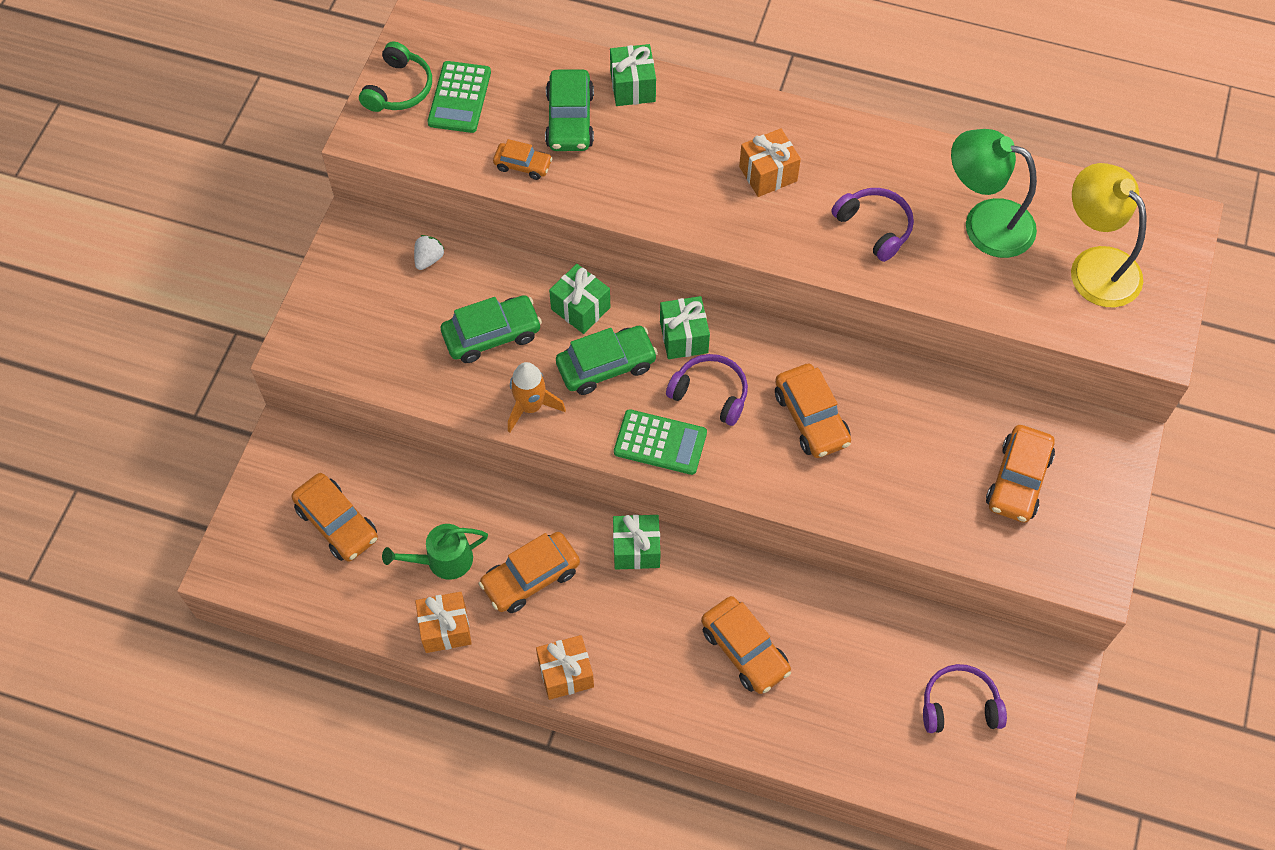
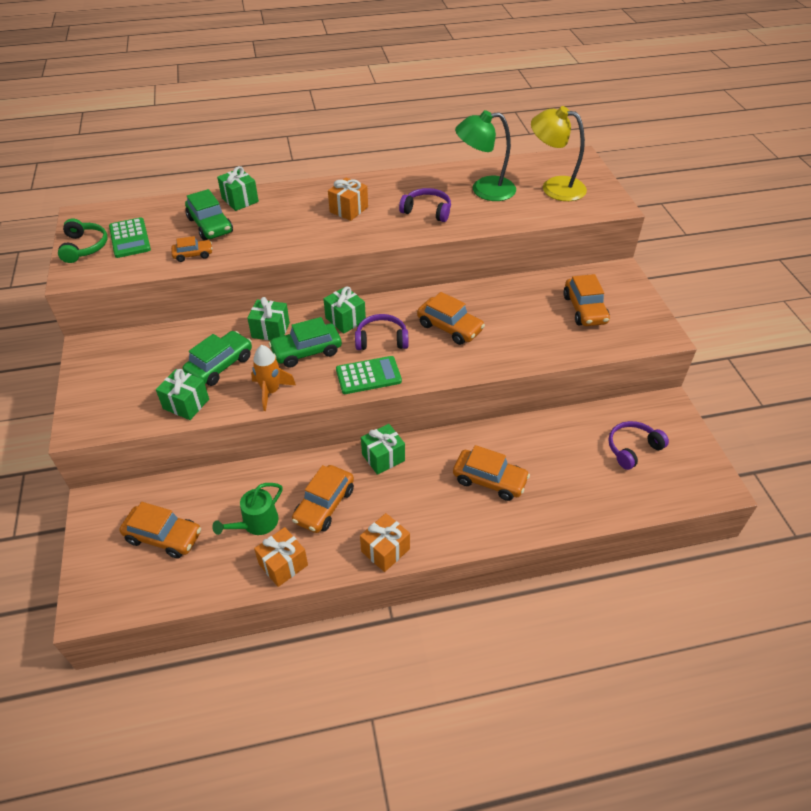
camera: 30 degrees left, 15 degrees down
(425, 375) = (186, 404): none -> green gift
(429, 259) = (152, 343): white strawberry -> none
(606, 366) = (306, 351): green car -> green car turned 150 degrees counterclockwise

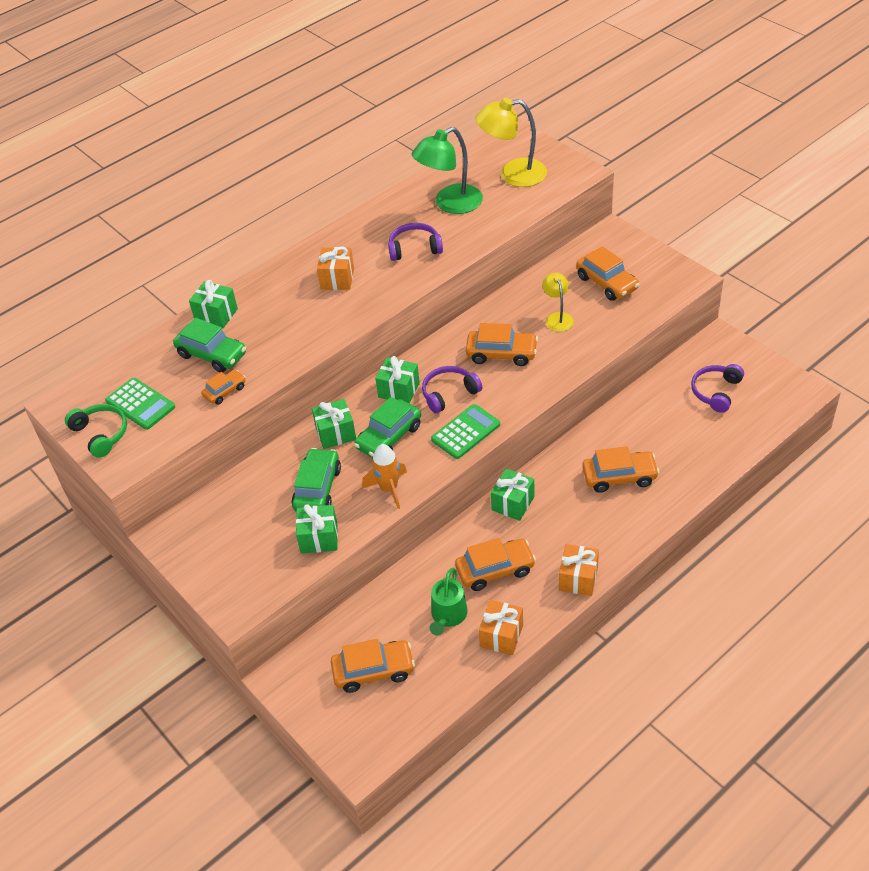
camera: 25 degrees left, 0 degrees up
(324, 505) = (495, 570): orange car -> orange car turned 105 degrees counterclockwise
(520, 319) = (557, 317): none -> yellow lamp

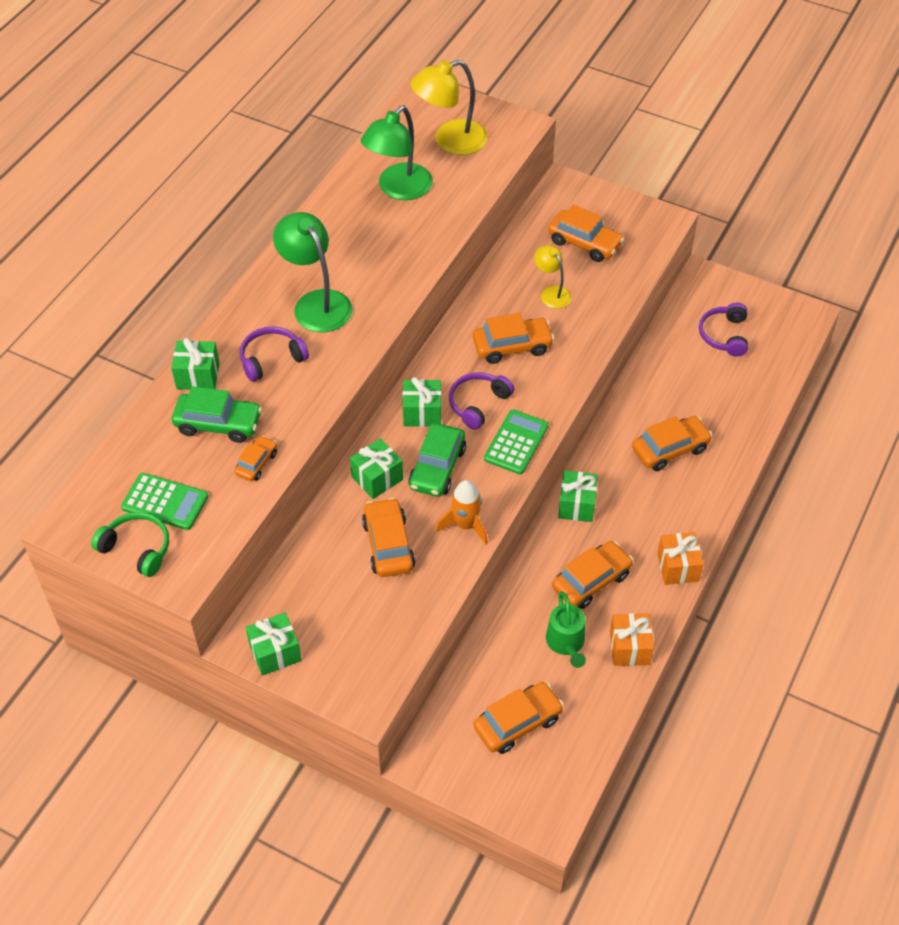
camera: 25 degrees left, 5 degrees up
(317, 488) = (388, 545): green car -> orange car
(319, 538) = (417, 599): green gift -> green gift (275, 652)
(337, 279) = (316, 303): orange gift -> green lamp
(414, 248) = (385, 249): purple headphones -> purple headphones (271, 359)

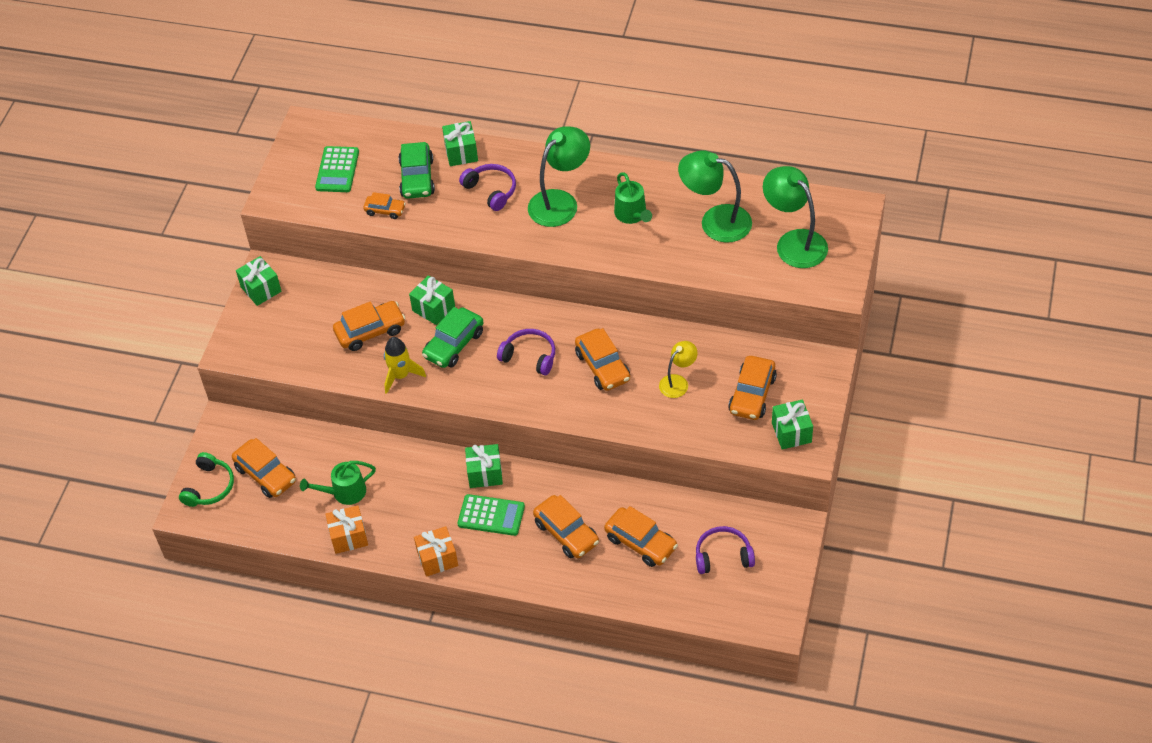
camera: 80 degrees right, 0 degrees up
(137, 548) = (293, 167): green headphones -> green headphones (209, 487)
(362, 249) = (632, 215): none -> green watering can
(422, 413) = (509, 321): green gift -> green gift (791, 432)
(437, 468) = (454, 344): green car -> green car turned 60 degrees counterclockwise
(450, 141) = (794, 242): yellow lamp -> green lamp
(465, 525) = (401, 376): orange rocket -> yellow rocket
(516, 442) = (495, 391): green calculator -> green calculator (491, 515)
(591, 581) = (409, 498): orange car -> orange car (641, 542)

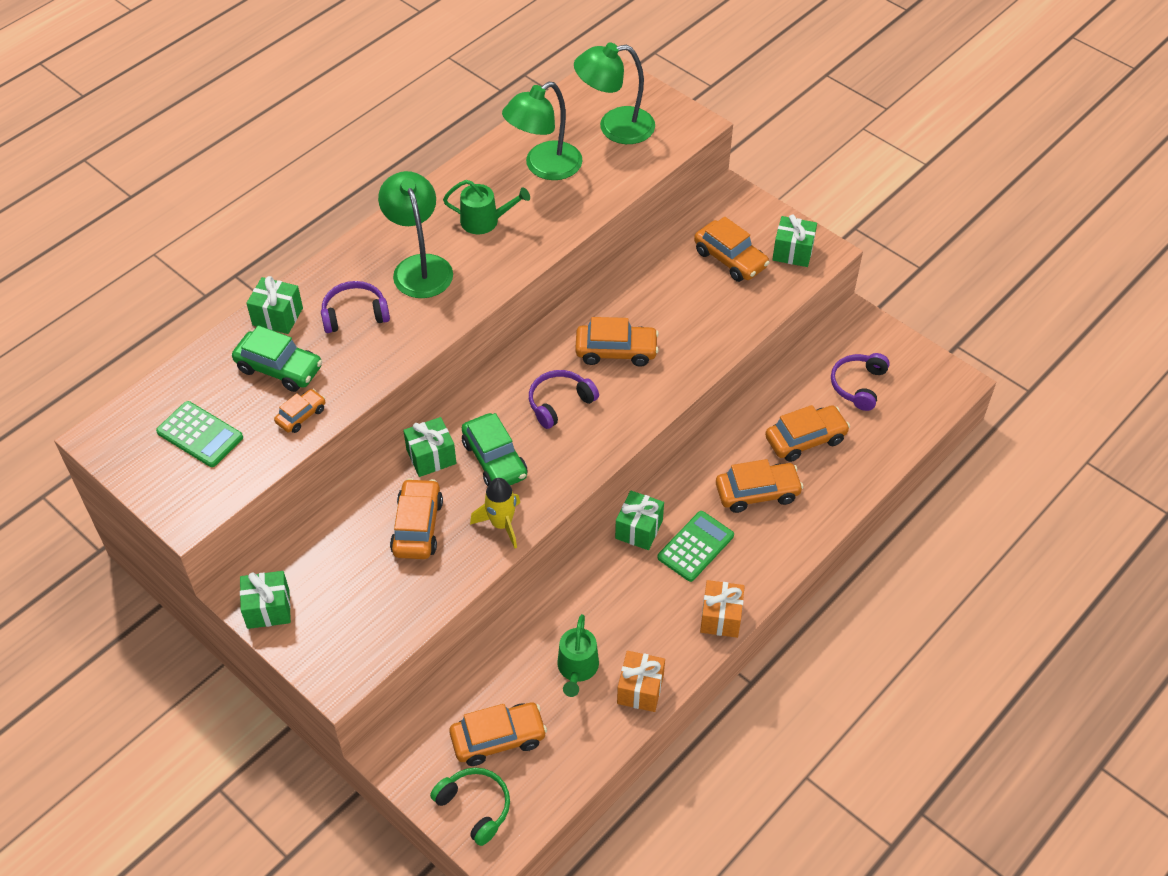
camera: 65 degrees left, 0 degrees up
(678, 382) = (677, 304): yellow lamp -> none

